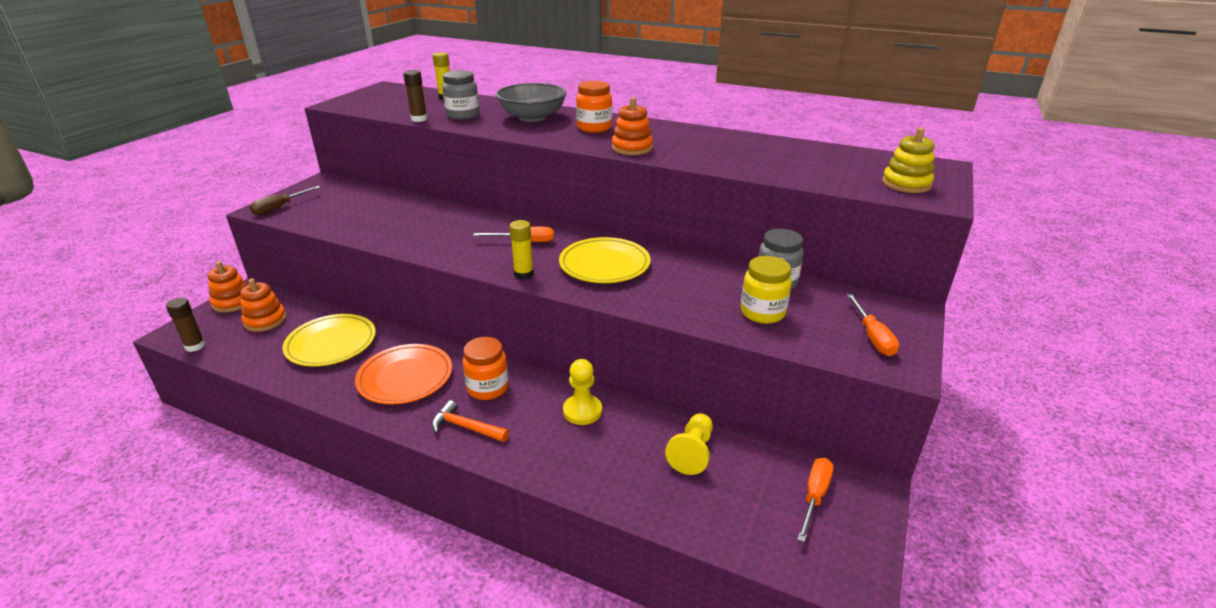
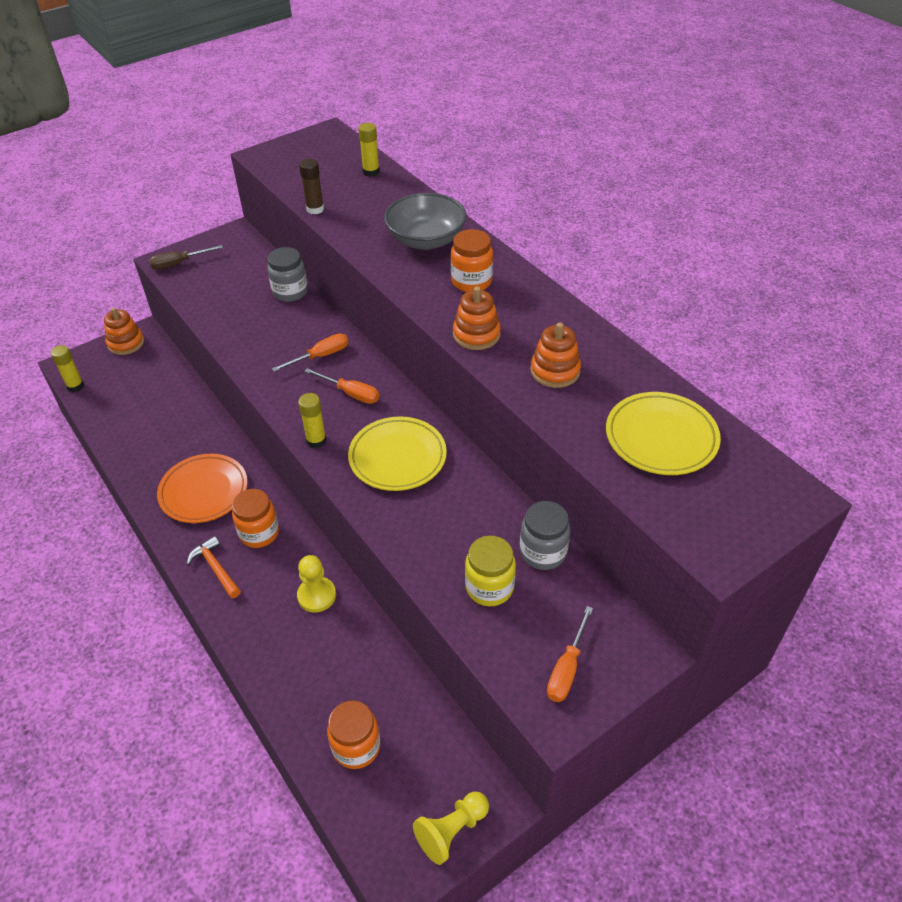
camera: 30 degrees right, 15 degrees up
(195, 346) = (75, 386): brown glue stick -> yellow glue stick
(265, 320) = (138, 376): orange stacking toy -> orange stacking toy (555, 371)
(331, 344) = (171, 426): yellow plate -> yellow plate (661, 437)
(463, 115) = (361, 214): grey jar -> grey jar (290, 292)
(692, 452) = (373, 686): yellow pawn -> yellow pawn (451, 831)
(721, 502) = (356, 747): none -> orange jar
(814, 496) = (438, 784): orange screwdriver -> orange screwdriver (320, 356)
(906, 184) = (712, 513): yellow stacking toy -> none

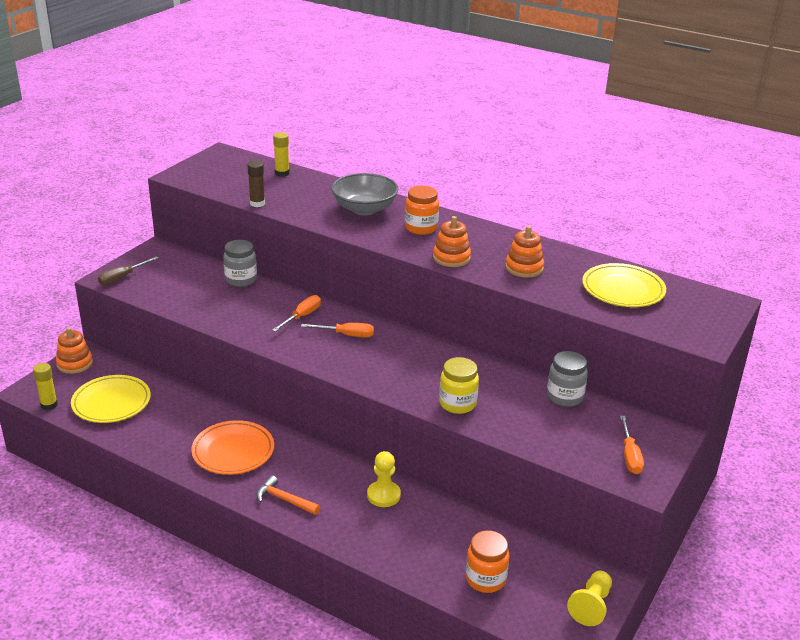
camera: 25 degrees left, 15 degrees down
(259, 533) = (304, 467): orange jar -> none
(316, 440) = (343, 370): yellow glue stick -> none
(397, 457) = (415, 366): yellow plate -> yellow plate (111, 402)
(489, 587) = (543, 425): yellow jar -> yellow jar (457, 404)

